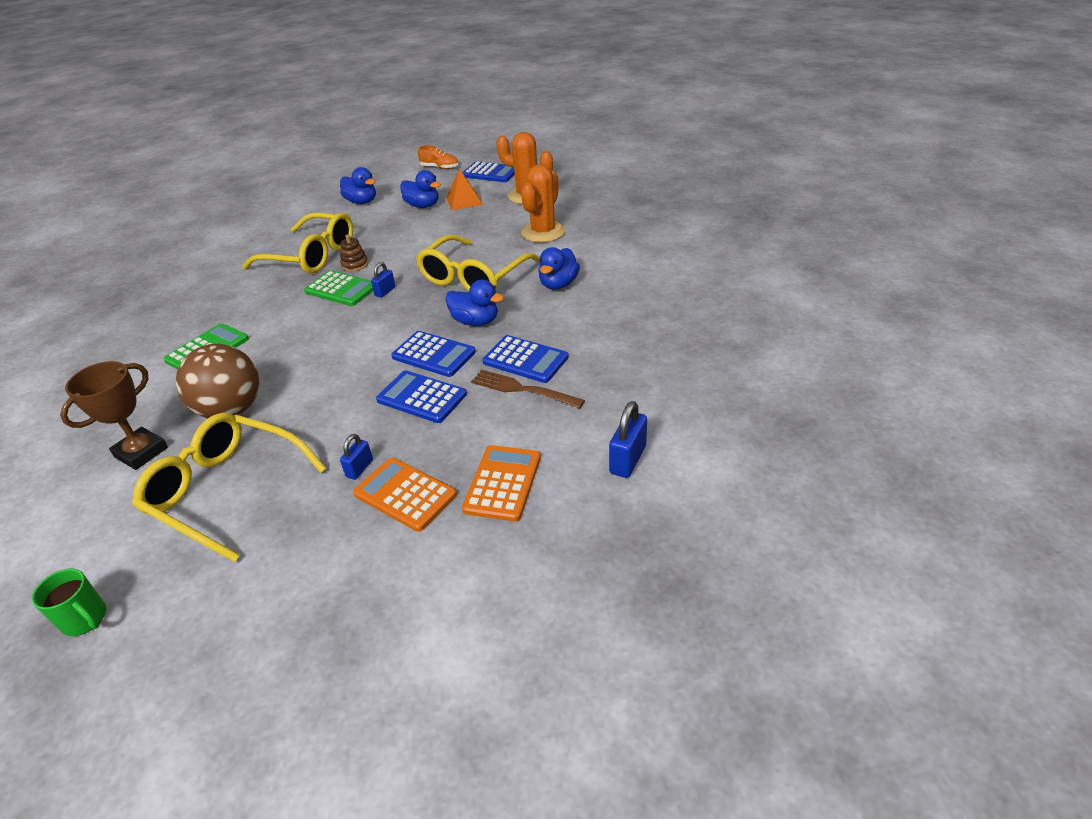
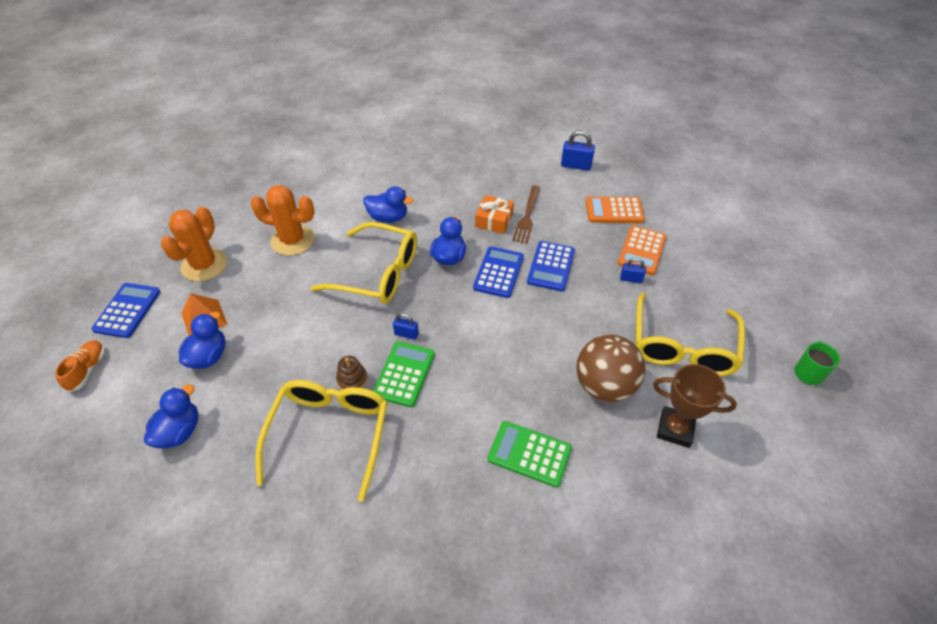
camera: 105 degrees left, 10 degrees up
(525, 360) = (494, 220): blue calculator -> orange gift

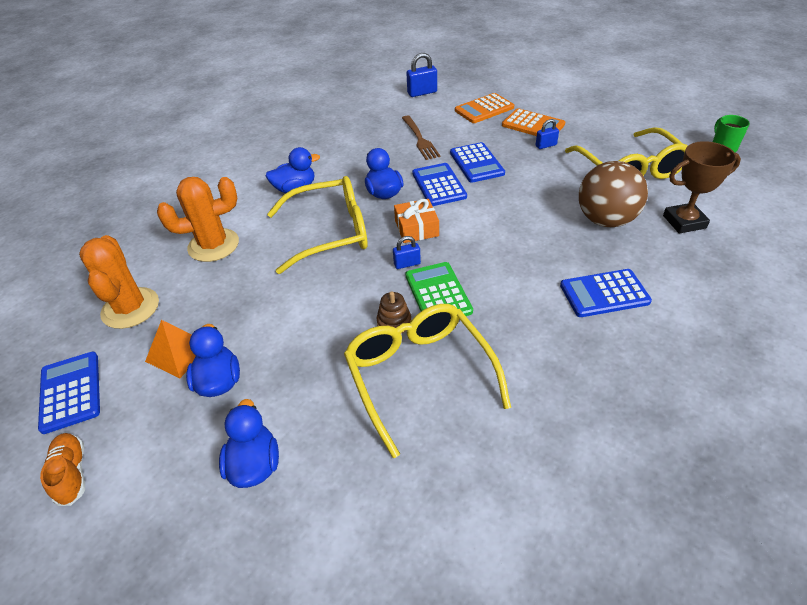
camera: 30 degrees left, 5 degrees down
(494, 220) = (395, 152): orange gift -> orange gift (416, 228)
(529, 454) = (604, 293): green calculator -> blue calculator
(641, 250) = (533, 125): orange calculator -> orange calculator turned 45 degrees counterclockwise

